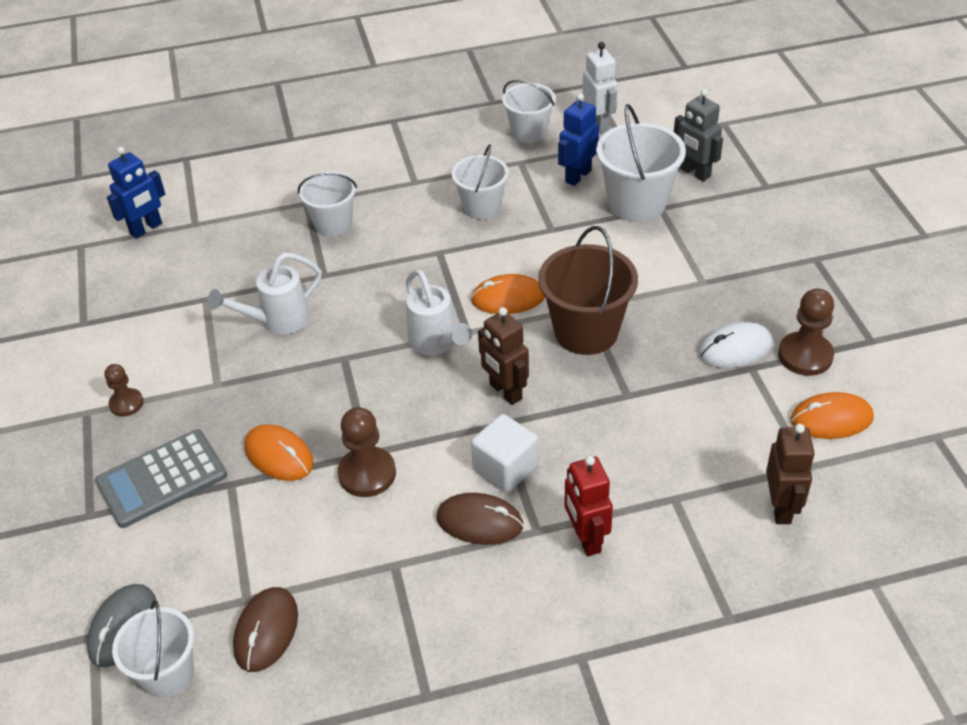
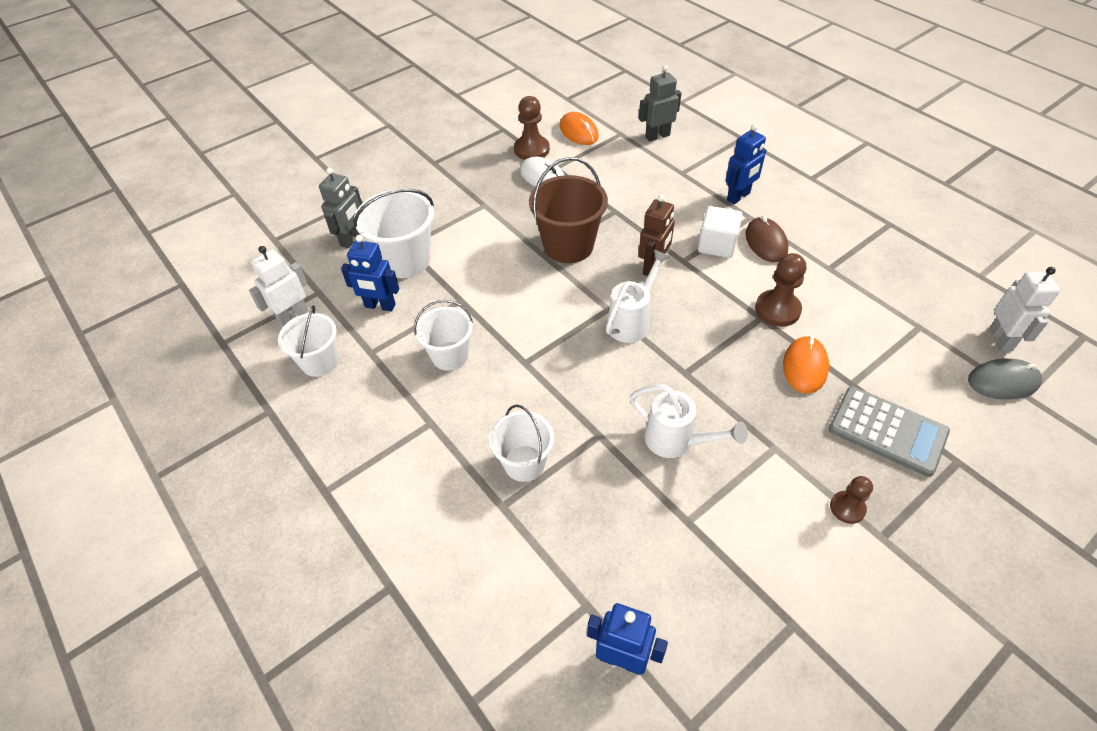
camera: 115 degrees left, 5 degrees up
(167, 673) = (1000, 339): white bucket -> white robot
(266, 631) = (927, 306): brown mouse -> none
(508, 298) = (557, 298): orange mouse -> none
(586, 538) = (738, 197): red robot -> blue robot
(781, 508) = (657, 136): brown robot -> grey robot

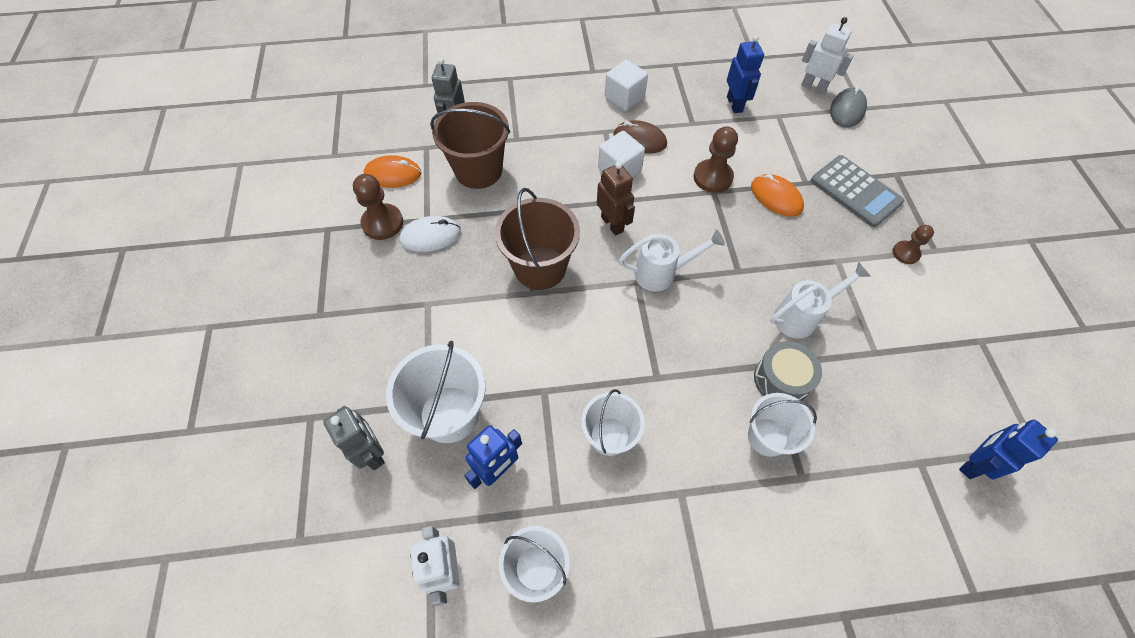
camera: 60 degrees left, 10 degrees up
(592, 452) = (781, 379): none -> grey drum
(627, 169) = (478, 170): none -> brown bucket
(632, 321) = (662, 273): white watering can -> white watering can turned 105 degrees clockwise
(738, 197) = (577, 123): blue robot -> blue robot (734, 104)
(804, 211) = (624, 97): none -> white cube
(887, 431) = (855, 191): grey calculator -> grey calculator turned 75 degrees clockwise

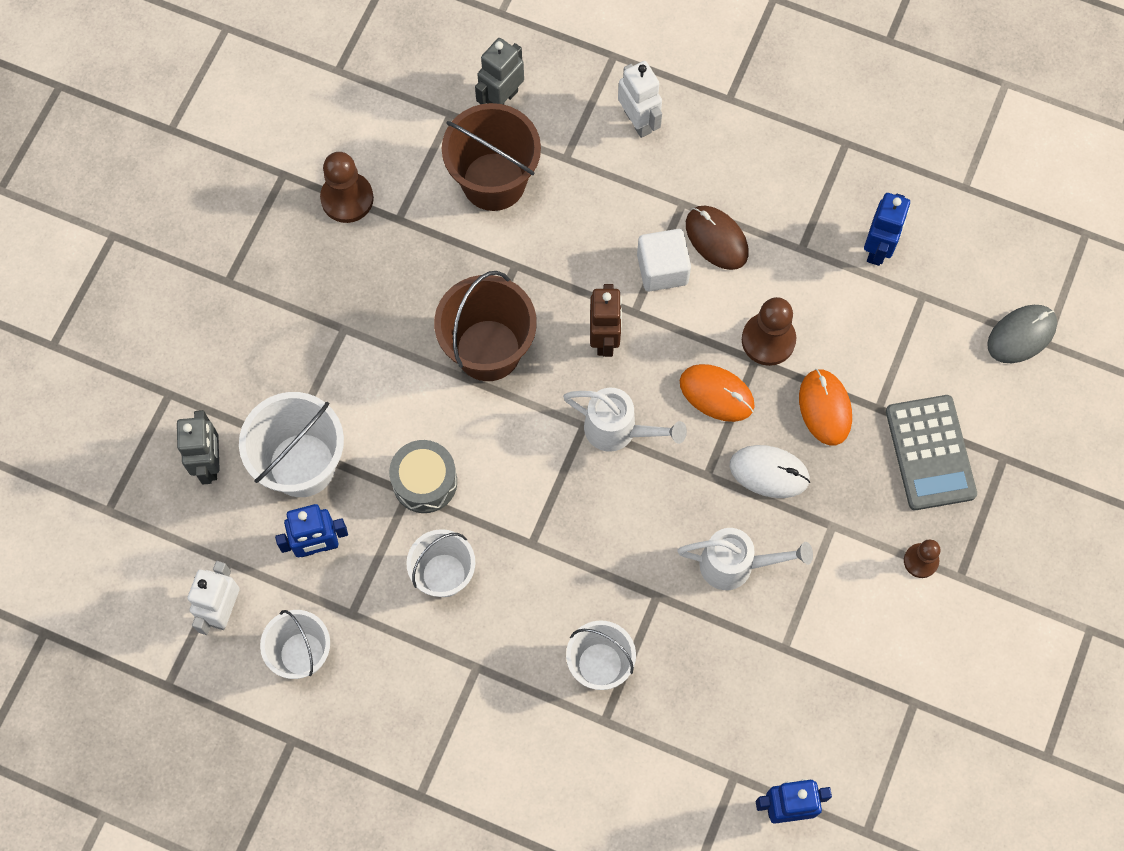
camera: 30 degrees right, 10 degrees up
(393, 174) = (391, 135): orange mouse -> orange mouse (716, 394)
(430, 236) = (391, 244): white mouse -> white mouse (769, 472)
(624, 97) = (741, 164): white cube -> none
(781, 379) = (659, 618): grey drum -> grey drum (425, 482)
(813, 87) = (1006, 276): white robot -> white robot (638, 121)

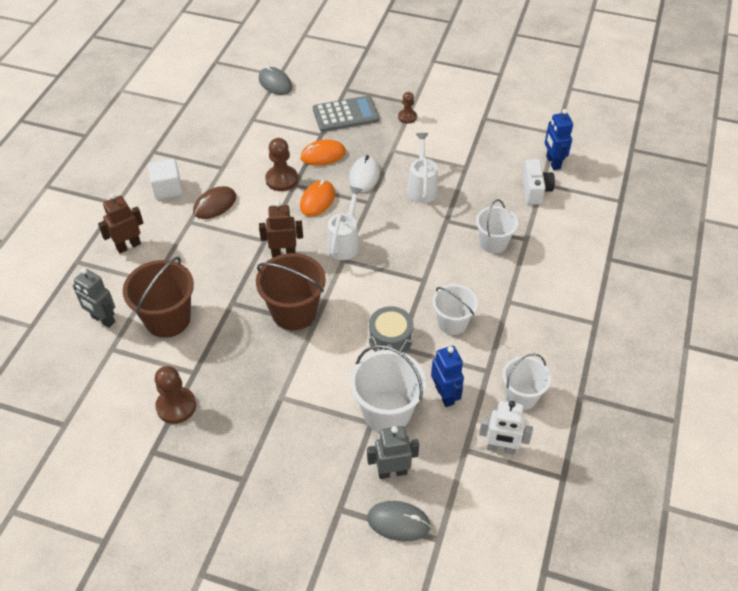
camera: 95 degrees left, 20 degrees down
(139, 463) = (398, 522): none -> grey mouse
(638, 121) = (128, 246): white robot -> brown robot
(662, 269) = (235, 228): white cube -> white cube (167, 189)
(717, 760) = (535, 190): none -> white camera
(878, 248) = (223, 136): blue robot -> none

